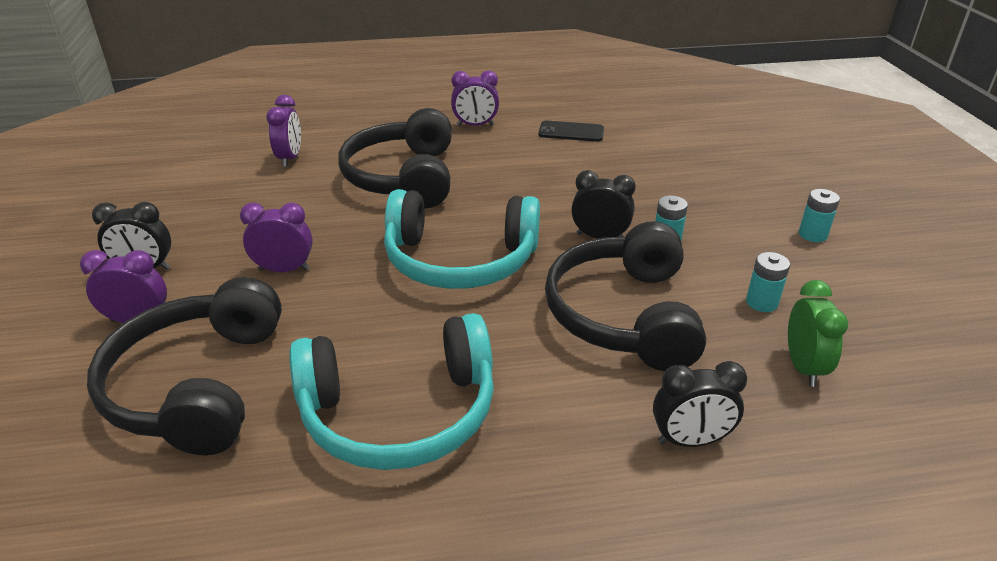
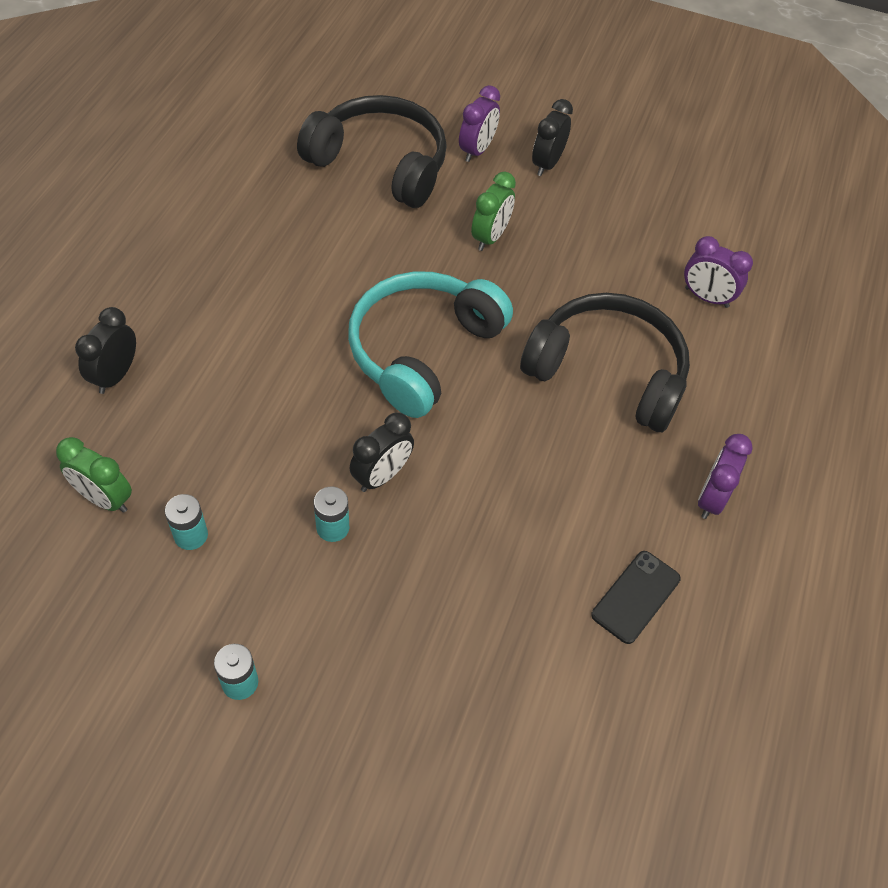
camera: 115 degrees right, 20 degrees up
(284, 270) = (490, 237): purple clock -> green clock
(400, 413) = (273, 244): turquoise headphones -> none
(623, 315) = (261, 420): black headphones -> none

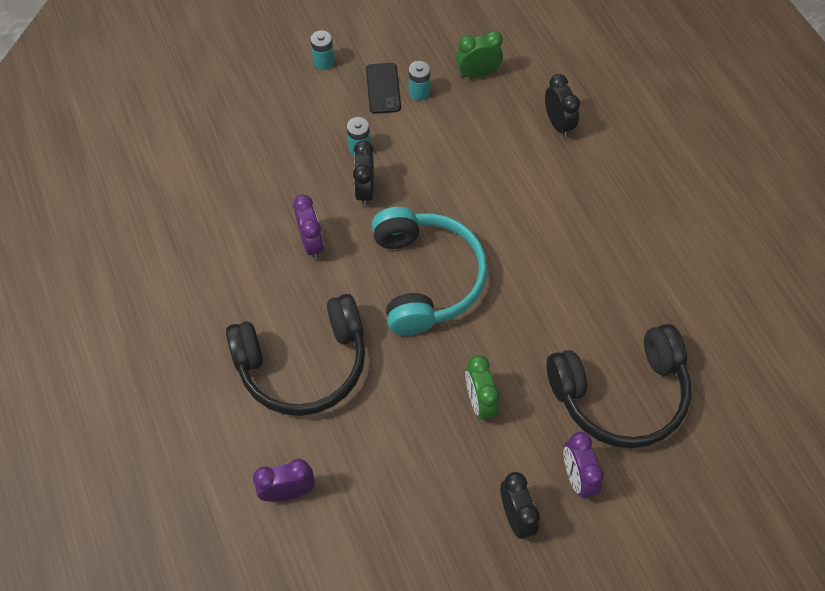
camera: 140 degrees right, 5 degrees up
(635, 597) = (173, 240): black phone -> black phone (383, 88)
(711, 498) = (172, 332): purple clock -> purple clock (311, 243)

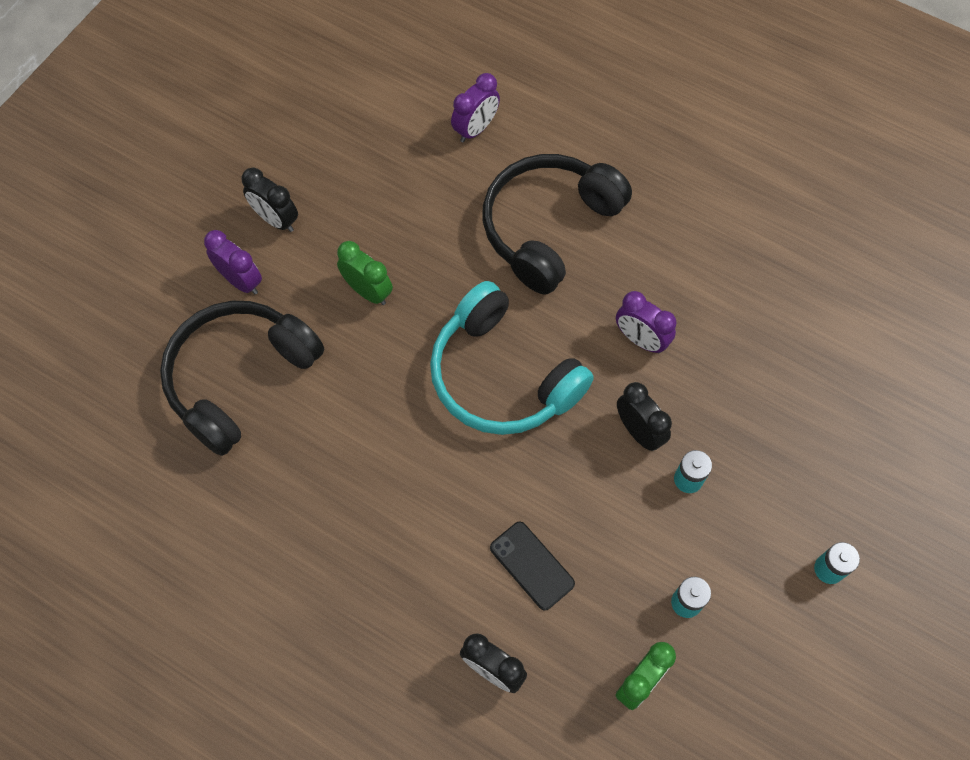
camera: 145 degrees right, 5 degrees up
(383, 88) = (730, 579): black phone -> black phone (531, 565)

